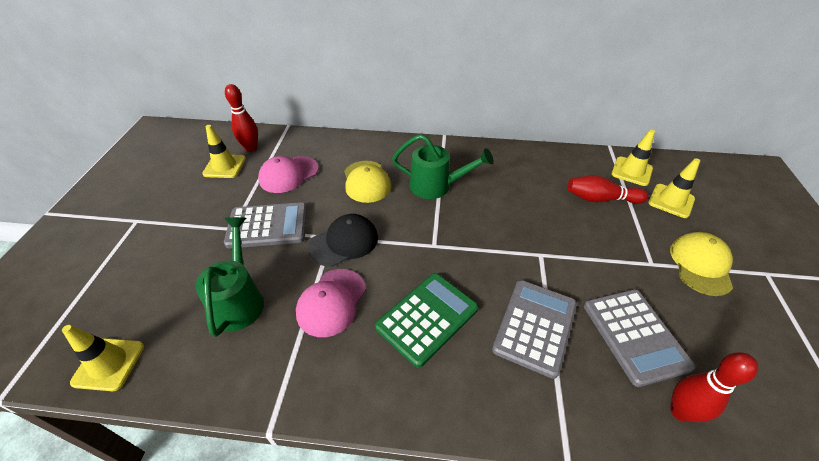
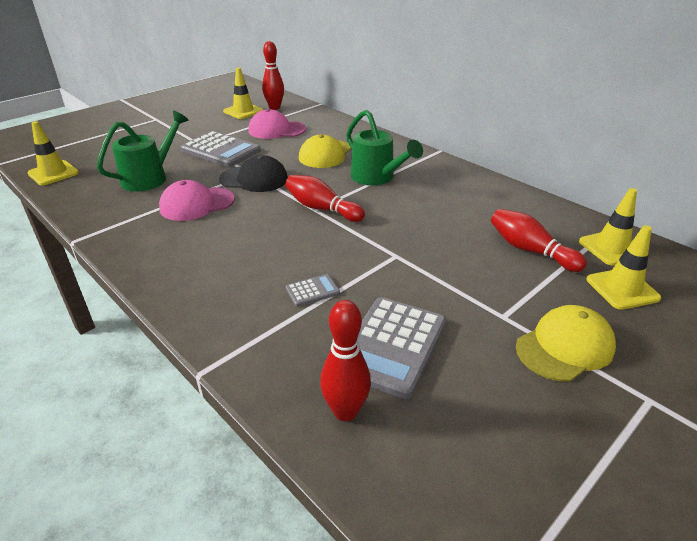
camera: 40 degrees right, 10 degrees down
(427, 318) = (242, 243): green calculator -> none
(438, 241) = (322, 208): none -> red bowling pin
(535, 326) = (312, 291): grey calculator -> grey calculator, size x0.47

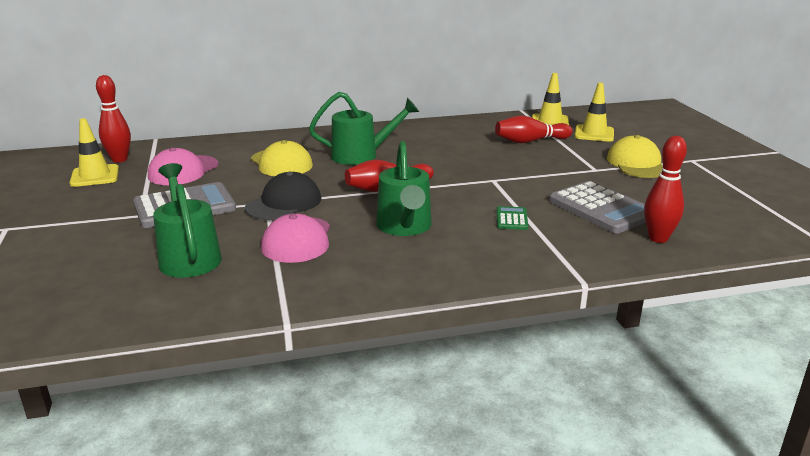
camera: 60 degrees left, 10 degrees down
(53, 173) = (58, 322): yellow traffic cone -> none
(250, 240) = (404, 227): none -> green watering can
(312, 291) = (511, 219): grey calculator -> green calculator

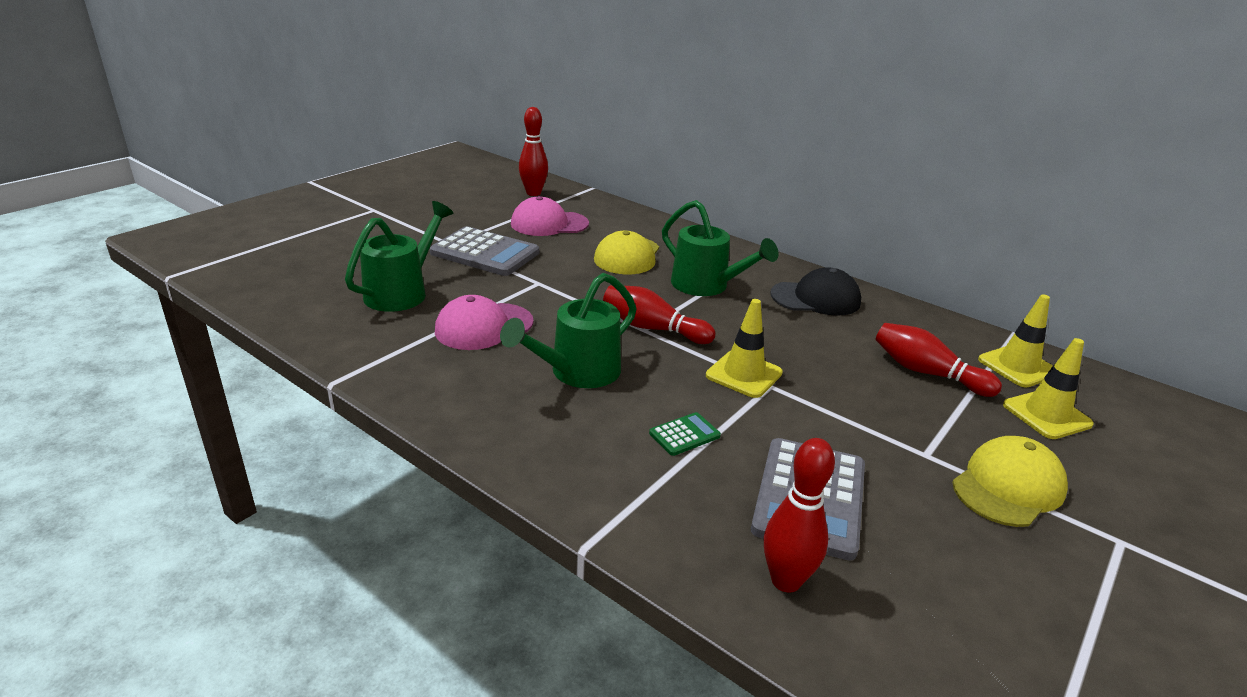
camera: 50 degrees right, 5 degrees up
(95, 176) = (492, 198): yellow traffic cone -> yellow traffic cone (744, 374)
(284, 203) = (547, 291): black cap -> black cap (816, 298)

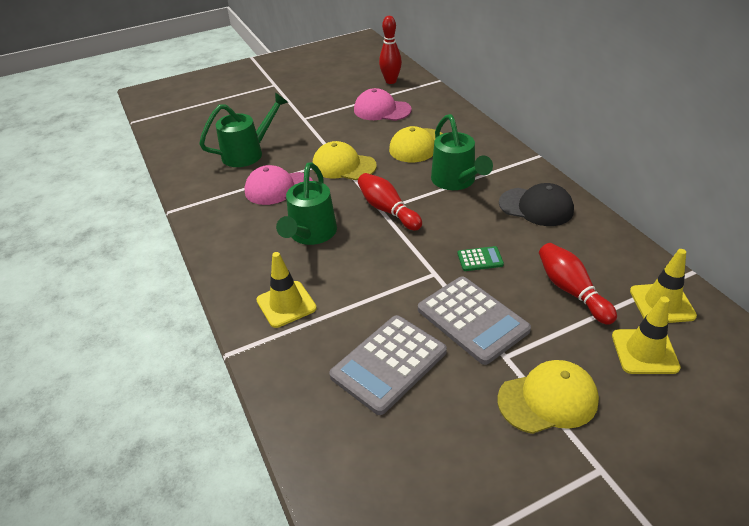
camera: 30 degrees right, 10 degrees up
(485, 253) = (320, 129): grey calculator -> grey calculator (472, 319)
(552, 289) = (343, 166): none -> yellow cap
(577, 373) = (310, 234): green watering can -> green watering can turned 60 degrees counterclockwise
(684, 434) = (343, 296): green calculator -> green calculator (480, 259)
(744, 374) = (422, 260): yellow traffic cone -> yellow traffic cone (286, 304)
(786, 580) = (324, 414): red bowling pin -> none

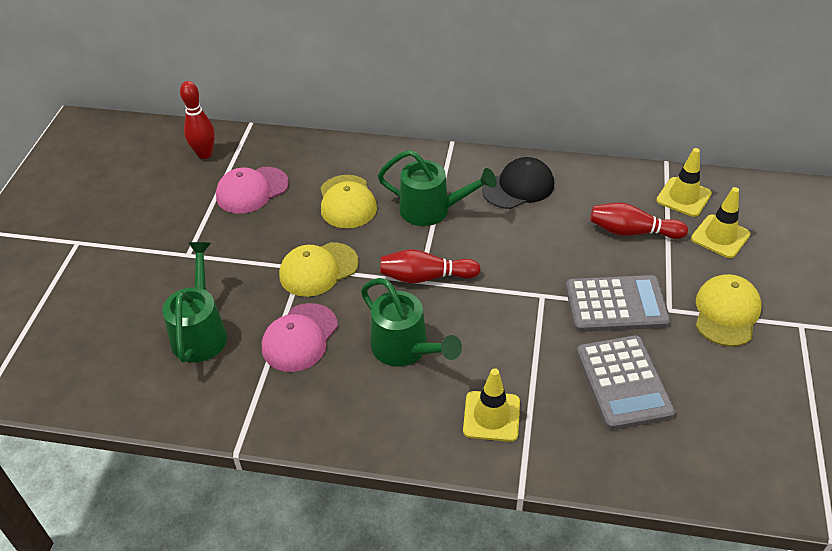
camera: 55 degrees left, 5 degrees up
(480, 259) = (550, 258): green calculator -> none

